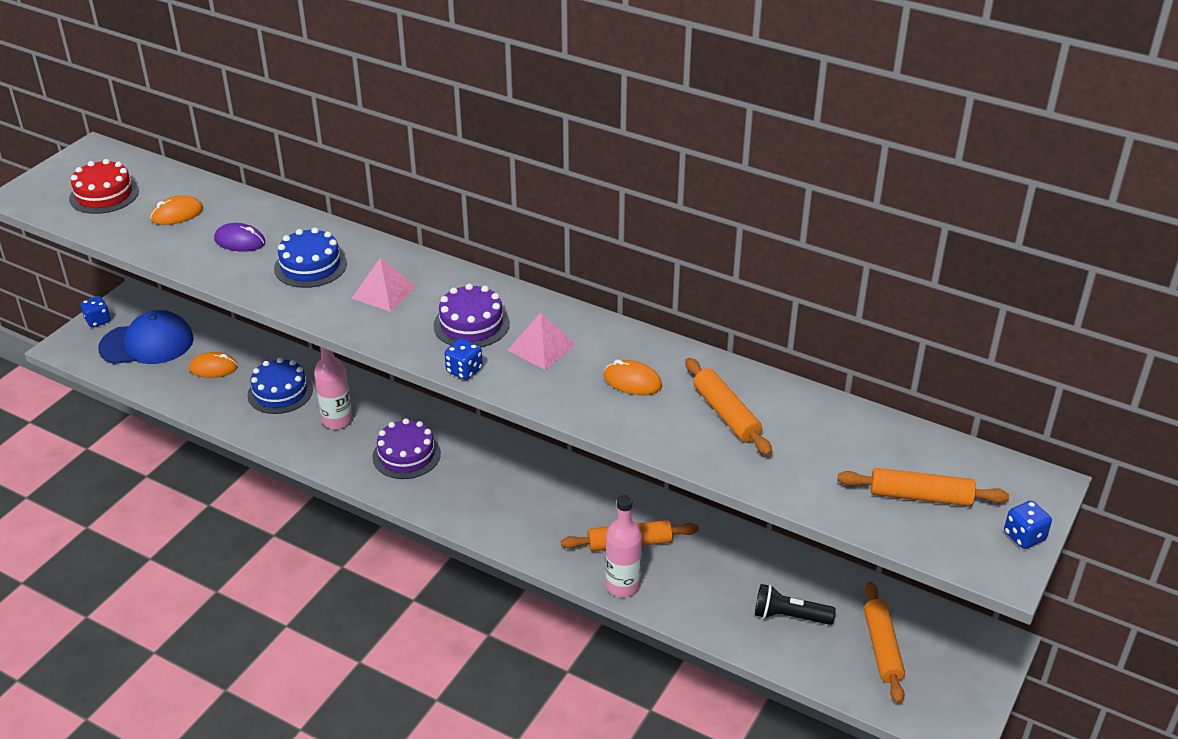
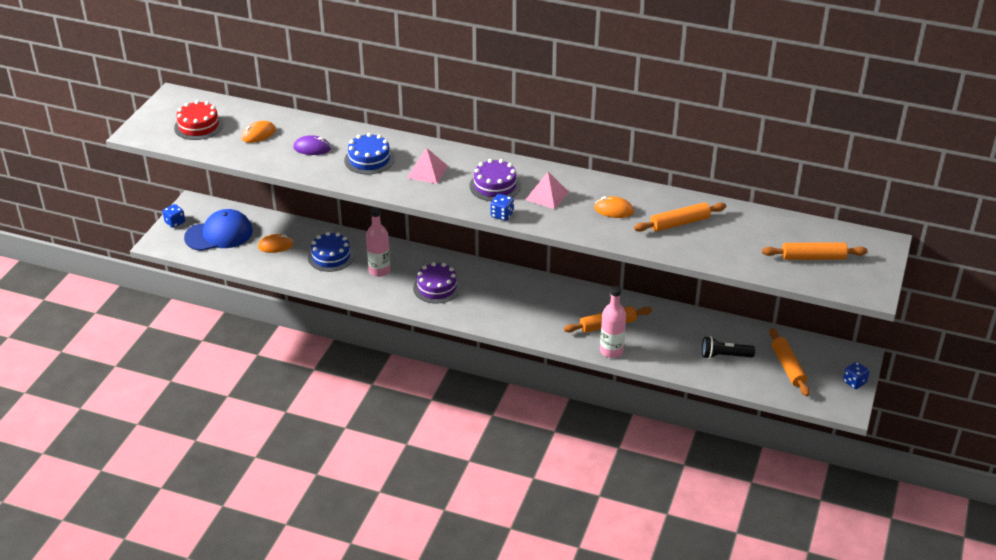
camera: 10 degrees left, 0 degrees up
(726, 414) = (679, 223): orange rolling pin -> orange rolling pin turned 75 degrees counterclockwise
(1024, 536) = (880, 273): blue dice -> blue dice (854, 382)

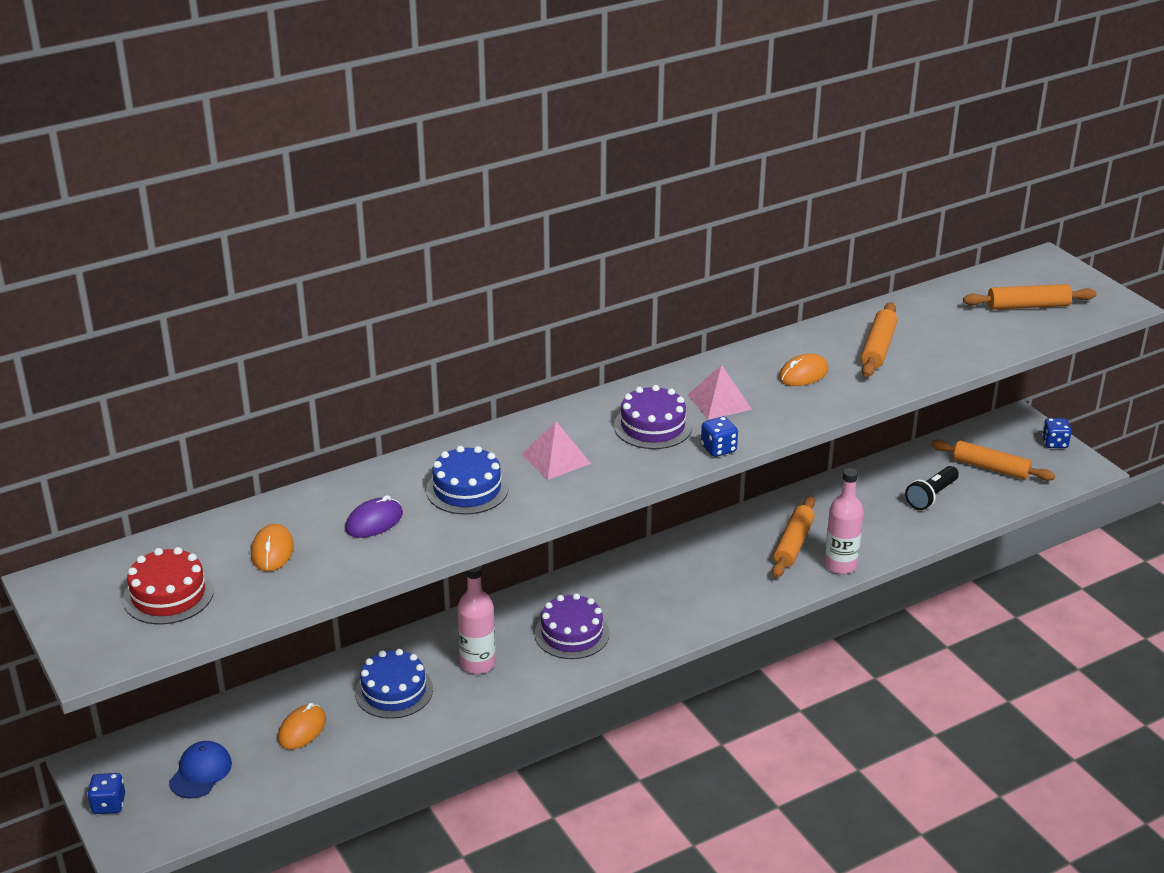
camera: 50 degrees left, 5 degrees down
(219, 234) = (200, 772): blue cap -> blue cap, size x0.58
(813, 257) = (1027, 306): orange rolling pin -> orange rolling pin turned 45 degrees clockwise

